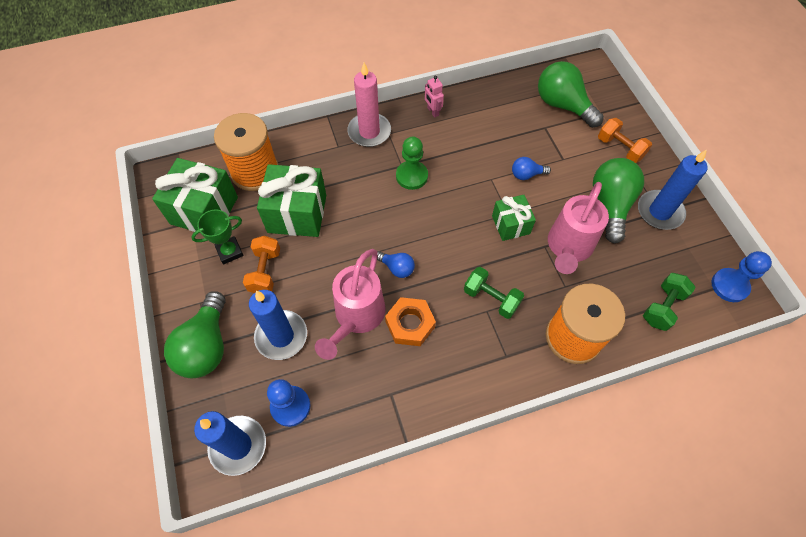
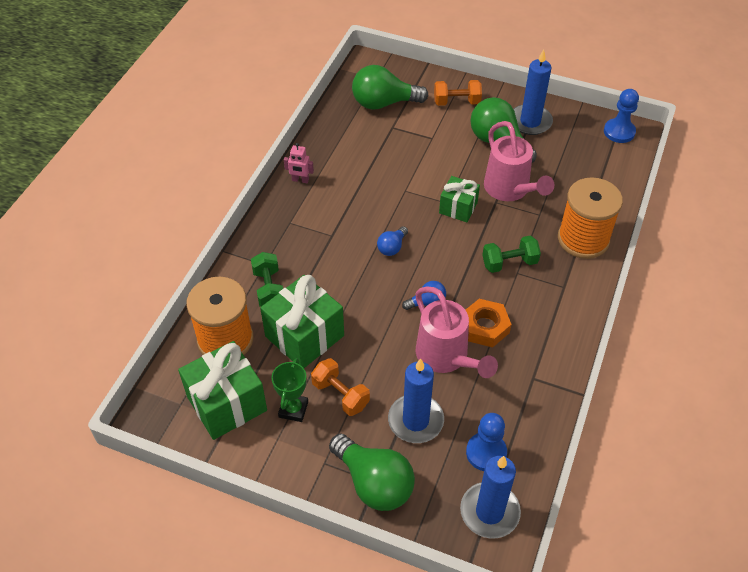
camera: 50 degrees left, 10 degrees down
(369, 132) = (273, 233): pink candle -> none
(411, 176) = (349, 236): green pawn -> none
(526, 174) = (423, 168): blue light bulb -> blue light bulb (392, 247)
(662, 307) = (603, 176): green dumbbell -> green dumbbell (269, 289)

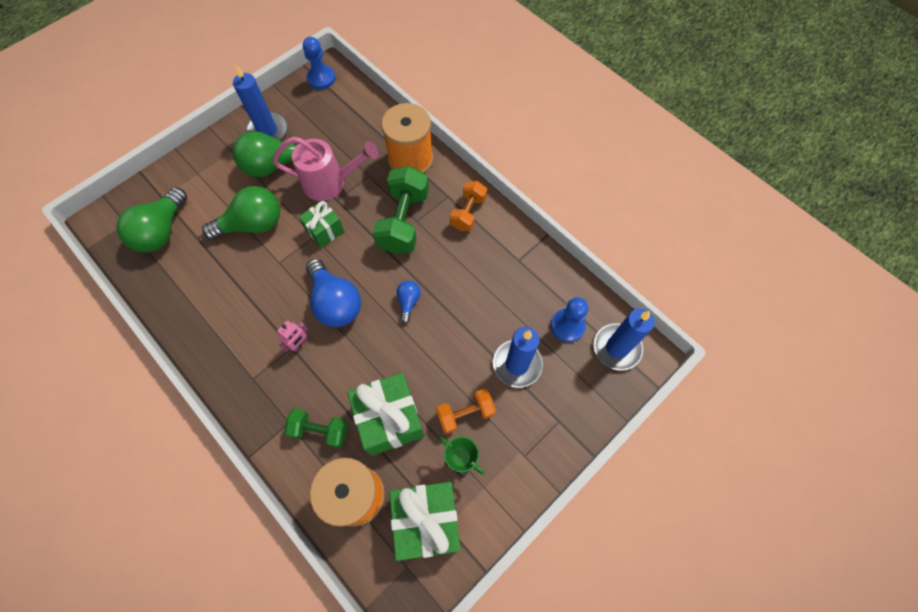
camera: 65 degrees left, 15 degrees up
(300, 180) = (206, 347): pink robot -> pink robot (299, 344)
(374, 483) = (559, 423): green light bulb -> green light bulb (253, 224)
(392, 247) = (335, 302): blue light bulb -> blue light bulb, size x2.00
(446, 357) = (469, 313): pink watering can -> none
(456, 102) = (205, 173): orange dumbbell -> orange dumbbell (468, 213)
(485, 327) = (455, 270): orange nut -> none
(509, 263) = (404, 221): green dumbbell -> green dumbbell, size x1.66

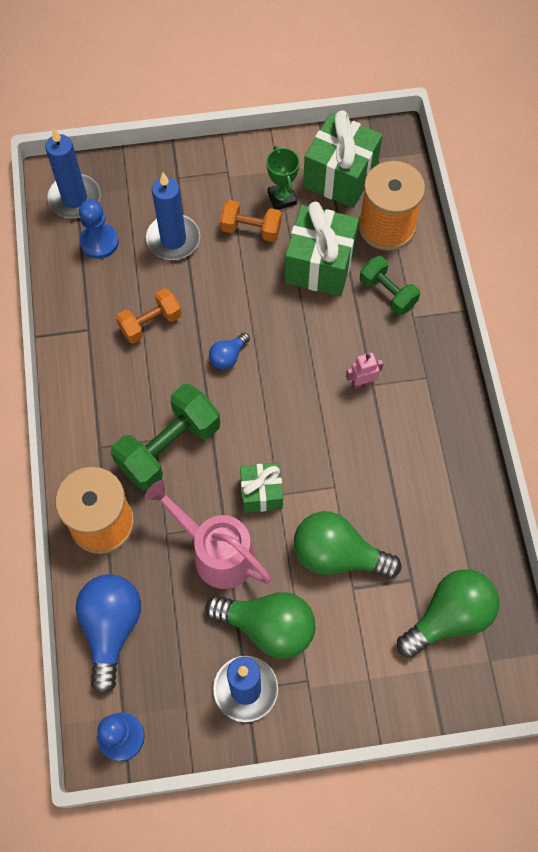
camera: 145 degrees left, 0 degrees up
(335, 302) = (301, 402): blue light bulb -> blue light bulb (111, 628)
(468, 213) = (93, 412): orange dumbbell -> orange dumbbell (150, 323)

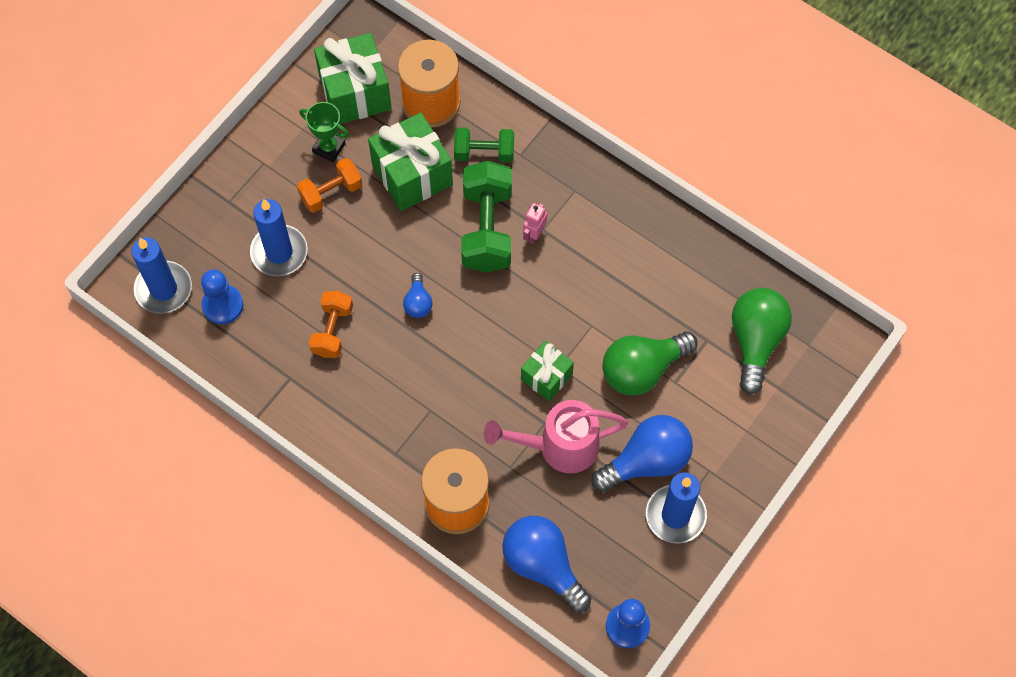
camera: 45 degrees left, 0 degrees up
(169, 447) = (446, 406): green dumbbell -> green dumbbell (487, 229)
(268, 627) = (647, 461): green light bulb -> blue light bulb

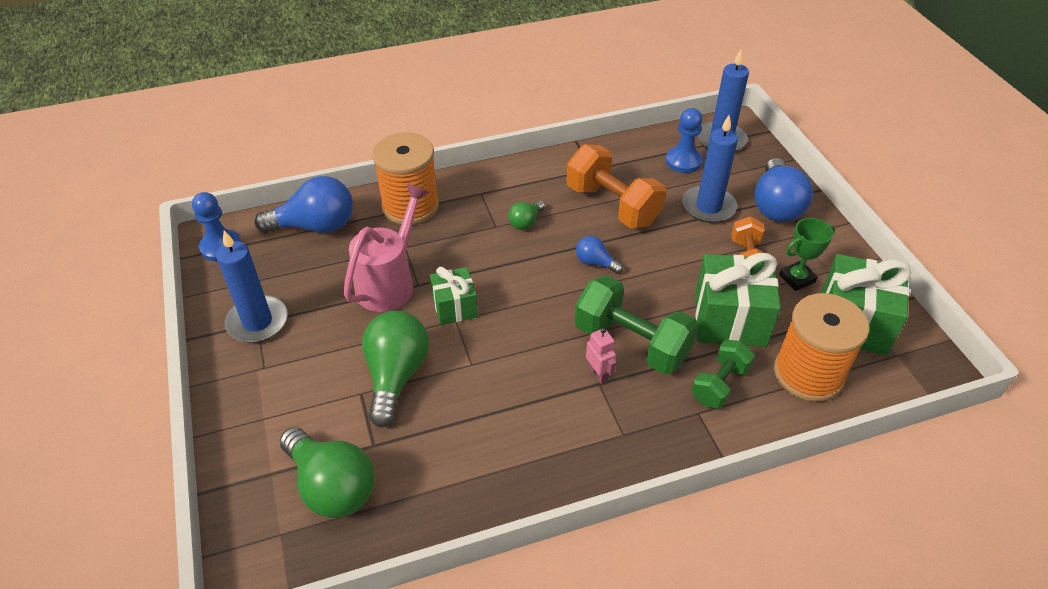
camera: 125 degrees right, 20 degrees down
(332, 330) = (612, 205): orange dumbbell -> orange dumbbell, size x1.66
(407, 388) = (526, 222): none -> green light bulb
(647, 461) = (318, 330): blue light bulb -> blue light bulb (776, 206)

